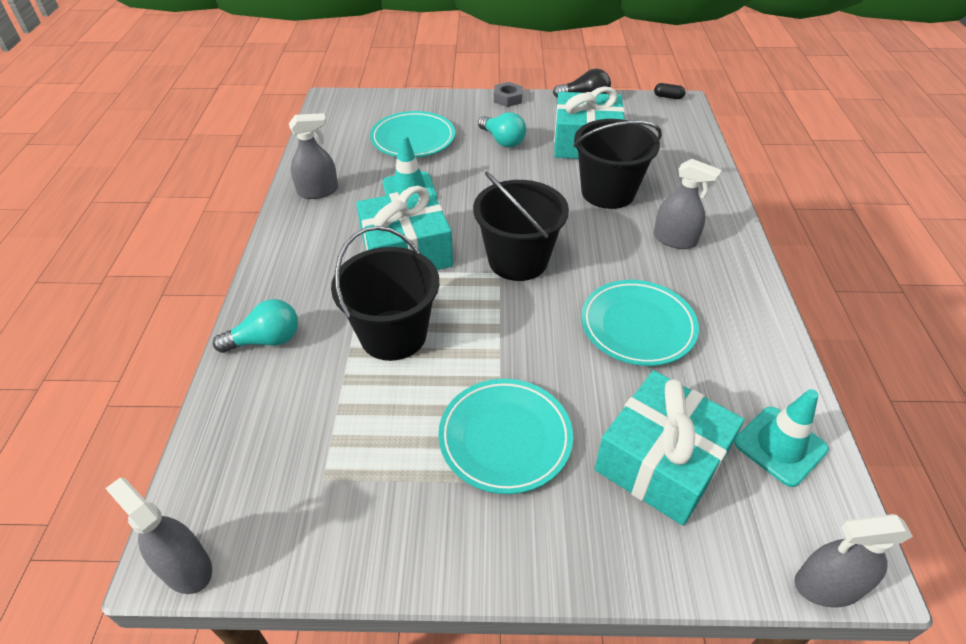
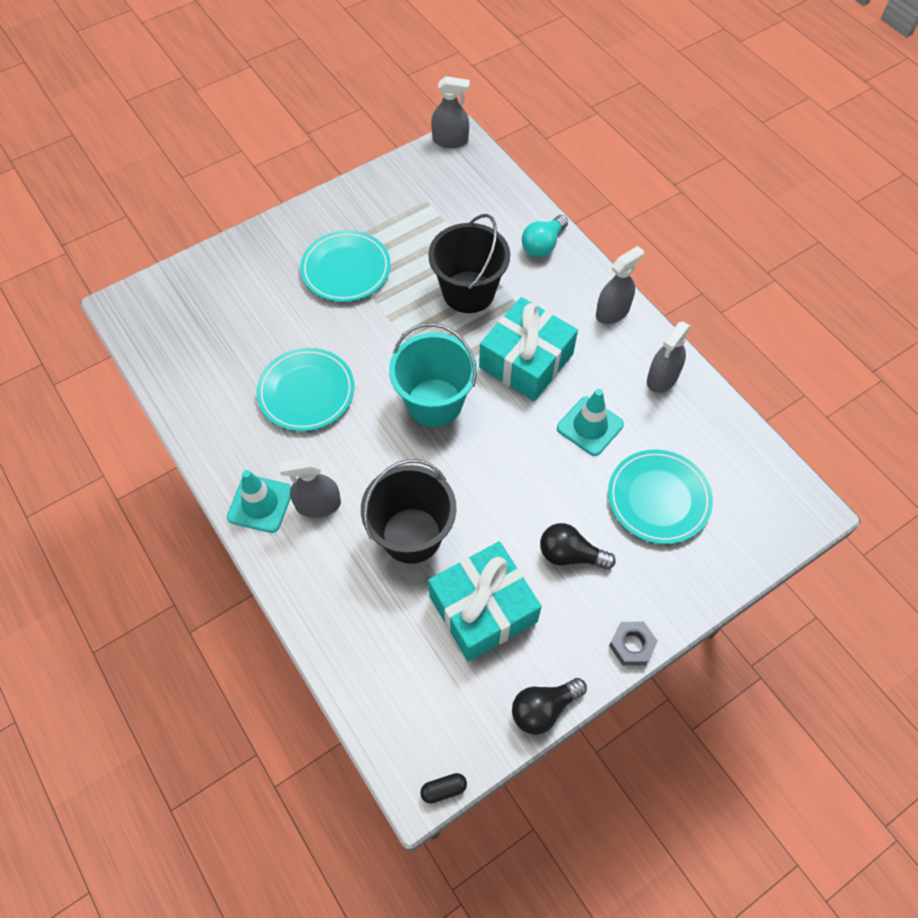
camera: 145 degrees right, 15 degrees up
(502, 141) = (570, 555): turquoise light bulb -> black light bulb
(518, 260) = (434, 402): black bucket -> turquoise bucket
(661, 461) = (247, 305): turquoise gift -> none
(780, 446) = (177, 353): turquoise traffic cone -> turquoise traffic cone (260, 504)
(827, 585) = (136, 288): grey spray bottle -> grey spray bottle (612, 312)

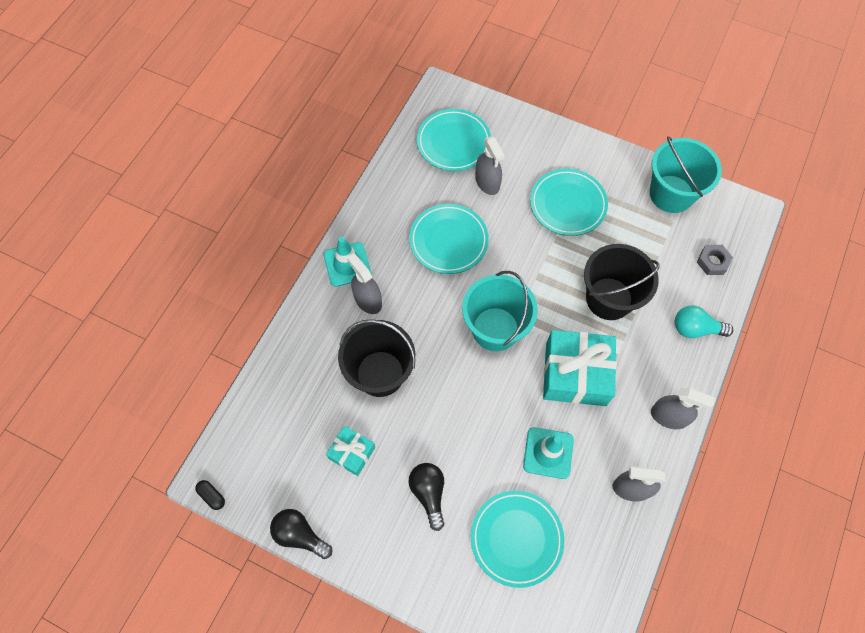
camera: 60 degrees right, 5 degrees up
(195, 327) = (453, 142): none -> turquoise plate
(398, 186) = (671, 194): none -> turquoise bucket
(450, 140) = (746, 204): grey spray bottle -> grey spray bottle (487, 182)
(483, 608) = (352, 453): turquoise gift -> turquoise gift, size x0.53
(632, 645) = (381, 576): grey nut -> grey nut (712, 262)

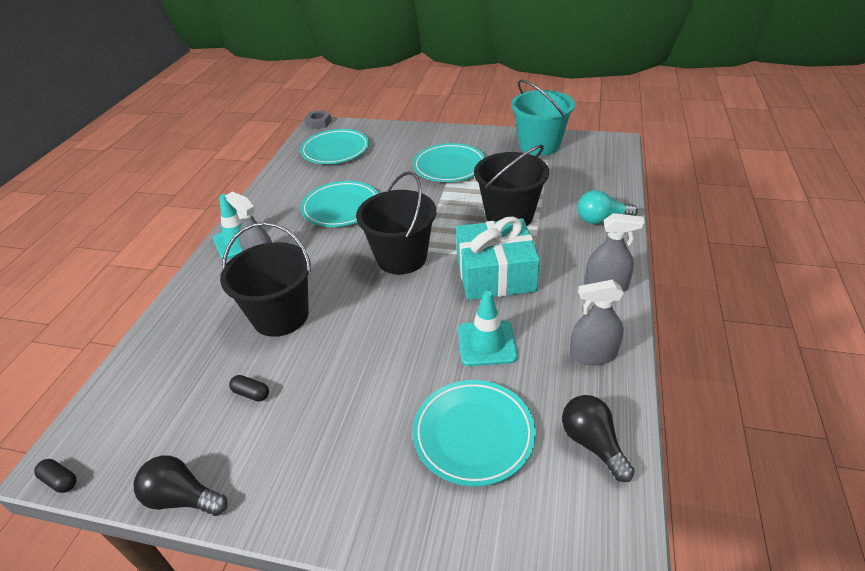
camera: 10 degrees left, 25 degrees down
(352, 453) = (251, 393): turquoise gift -> black capsule
(429, 493) = (353, 413): black light bulb -> black light bulb (592, 443)
(487, 182) = (371, 167): grey spray bottle -> none
(495, 329) = (401, 257): turquoise bucket -> black bucket
(712, 262) = (595, 176): grey nut -> grey nut (318, 123)

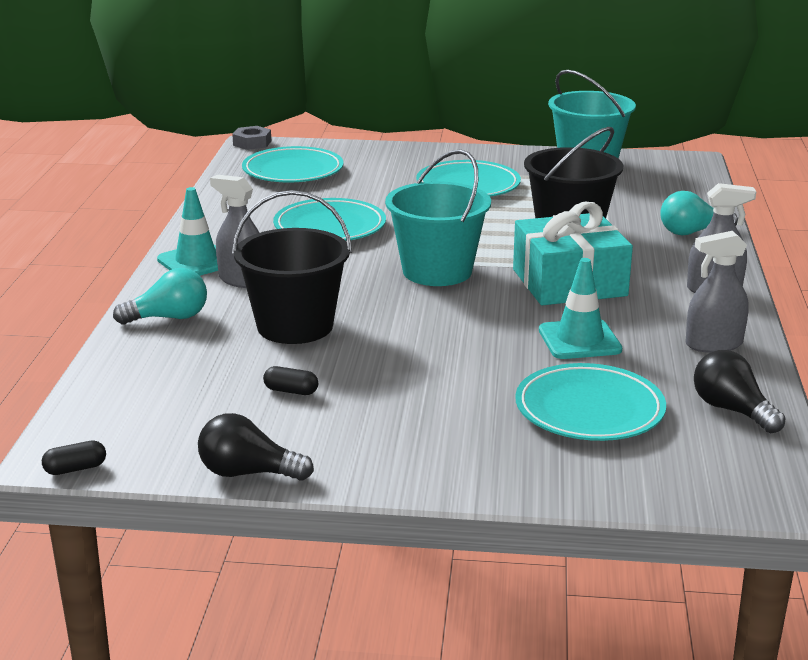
camera: 10 degrees left, 15 degrees down
(60, 480) = (75, 469): black capsule -> black capsule turned 45 degrees counterclockwise
(197, 302) = (169, 318): none -> turquoise light bulb
(401, 257) = (437, 271): black bucket -> turquoise bucket

